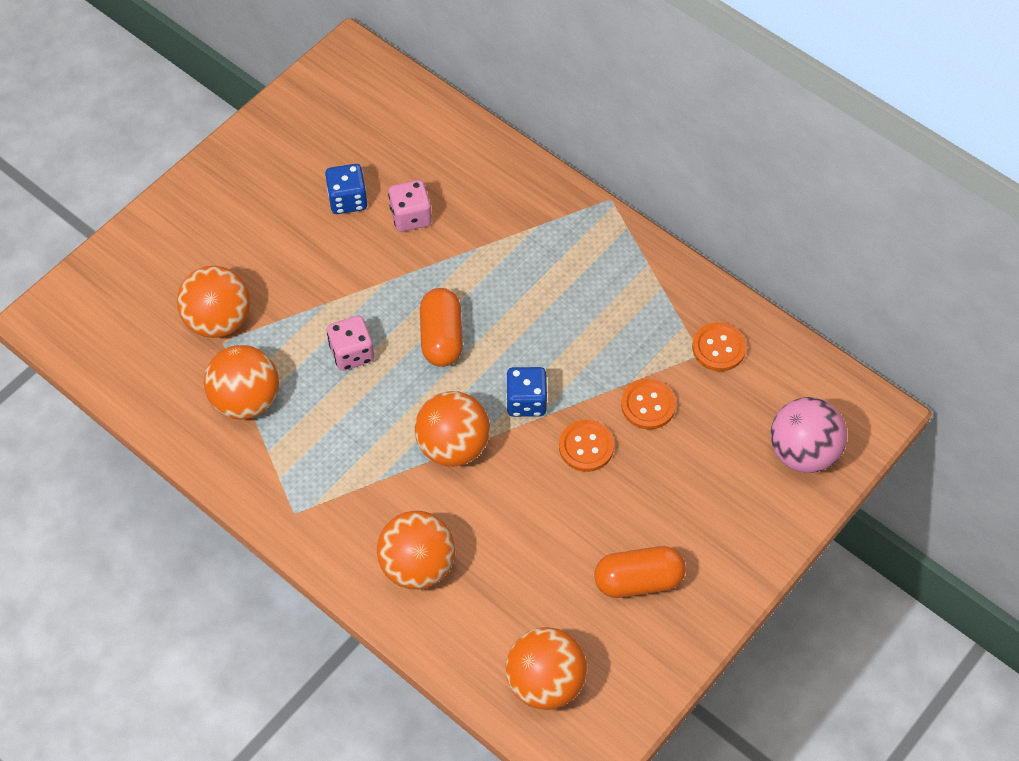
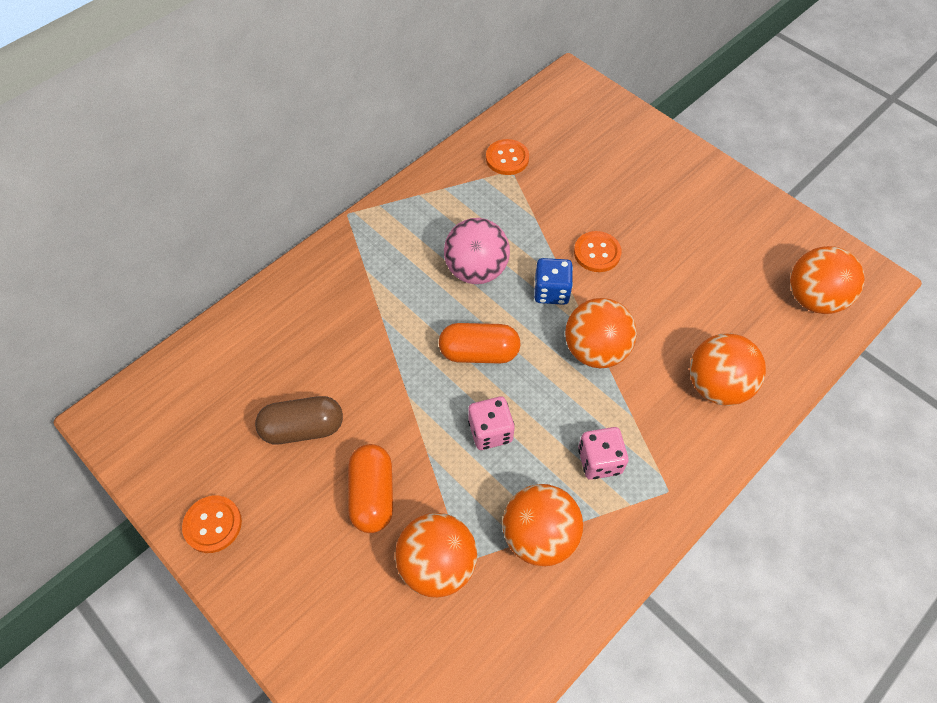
camera: 85 degrees left, 0 degrees up
(348, 200) = (303, 428): blue dice -> brown capsule
(411, 216) = (335, 371): pink dice -> pink dice (599, 461)
(638, 580) = (717, 230): orange capsule -> orange capsule (372, 495)
(648, 405) = (558, 208): orange button -> orange button (213, 524)
(803, 452) = (602, 121): pink ball -> pink ball (476, 270)

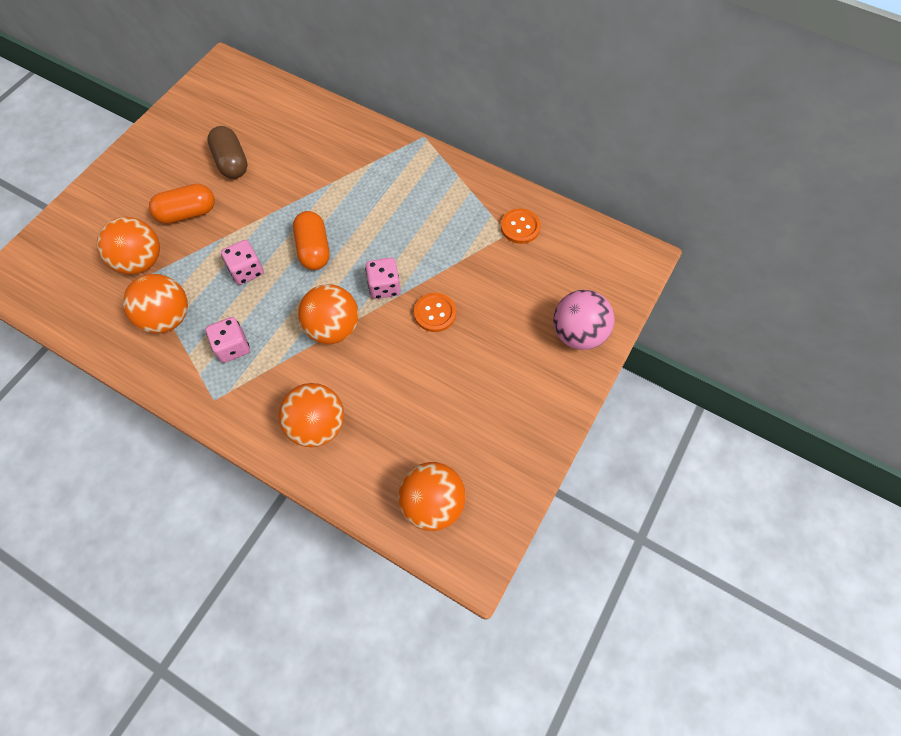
camera: 75 degrees right, 5 degrees up
(213, 524) = (157, 137): orange button -> none
(476, 270) = (392, 231): pink ball -> pink ball (578, 333)
(551, 291) = (384, 286): blue dice -> pink dice

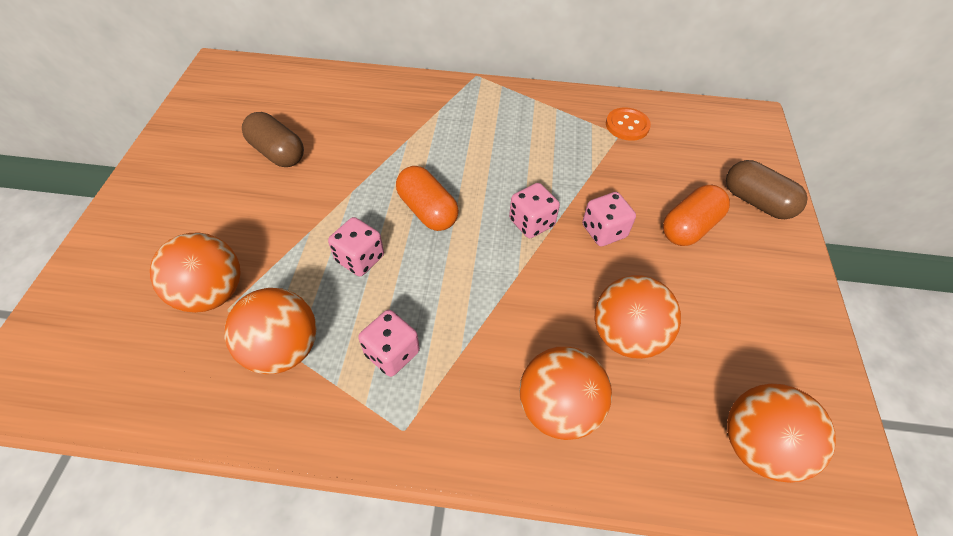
camera: 25 degrees left, 10 degrees down
(187, 213) = (249, 220): orange capsule -> orange capsule (689, 227)
(333, 328) = (503, 286): orange ball -> orange ball (626, 335)
(435, 313) = (604, 231): orange button -> pink dice
(578, 333) = (756, 202): pink ball -> brown capsule

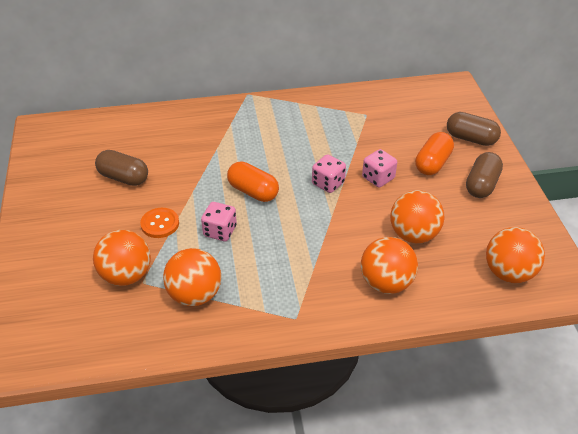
camera: 15 degrees left, 10 degrees down
(392, 353) = (268, 280): pink dice -> none
(627, 125) = (370, 107): orange button -> orange button (160, 224)
(753, 279) = (481, 185): none -> brown capsule

